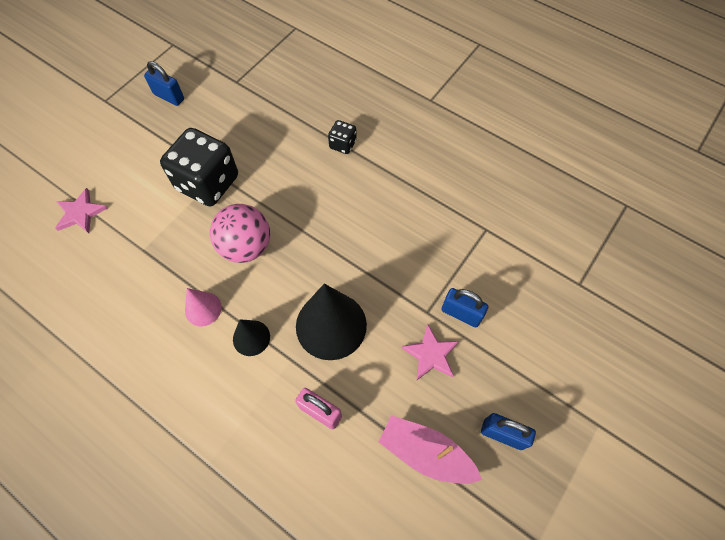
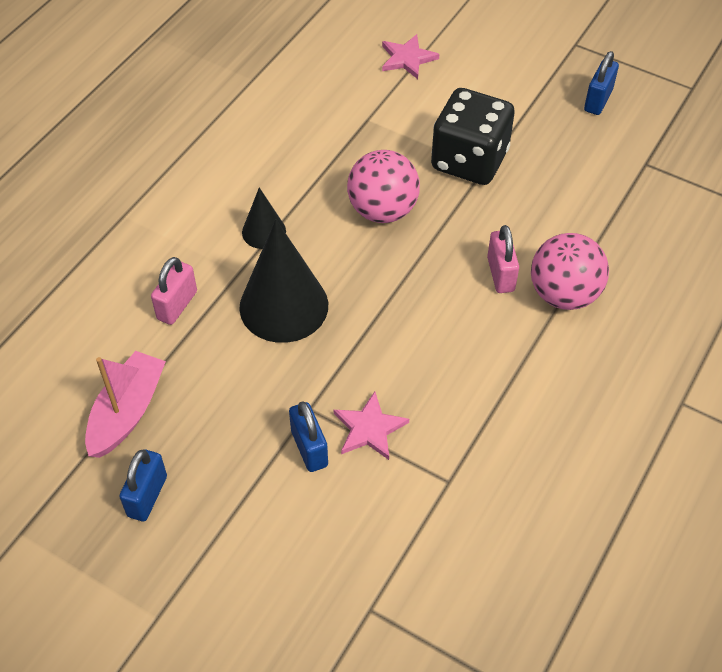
camera: 85 degrees right, 10 degrees down
(203, 309) = (297, 184): pink cone -> none
(320, 178) = (500, 274): none -> pink padlock
(342, 144) = (563, 294): black dice -> pink ball
(431, 354) = (250, 414): pink star -> pink star (369, 429)
(461, 313) = (309, 448): blue padlock -> blue padlock turned 45 degrees counterclockwise

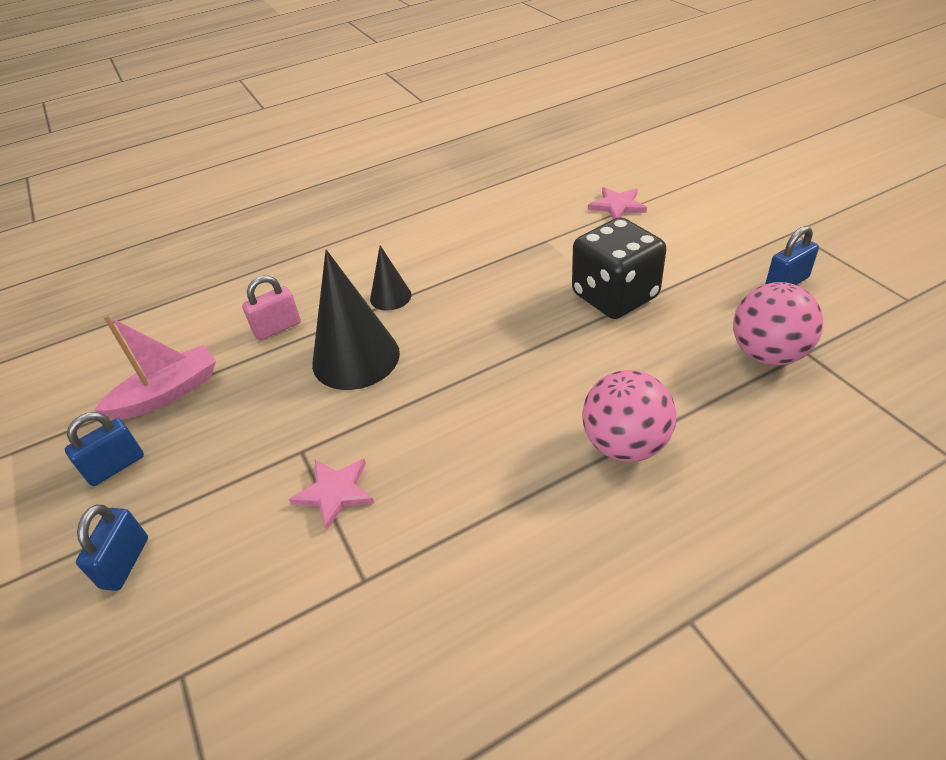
camera: 35 degrees right, 10 degrees down
(309, 448) = (270, 486): blue padlock -> blue padlock (125, 562)
(382, 210) = (502, 312): pink ball -> pink ball (768, 354)
(500, 274) = (571, 402): pink padlock -> none

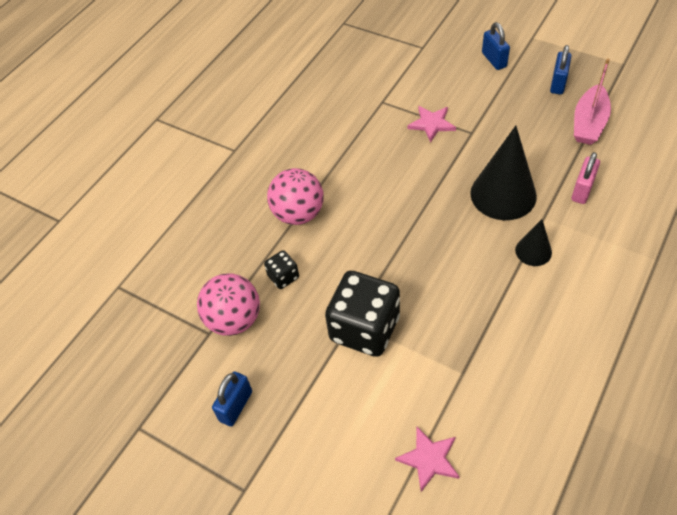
camera: 150 degrees right, 10 degrees up
(684, 375) = (283, 277): none -> black dice

